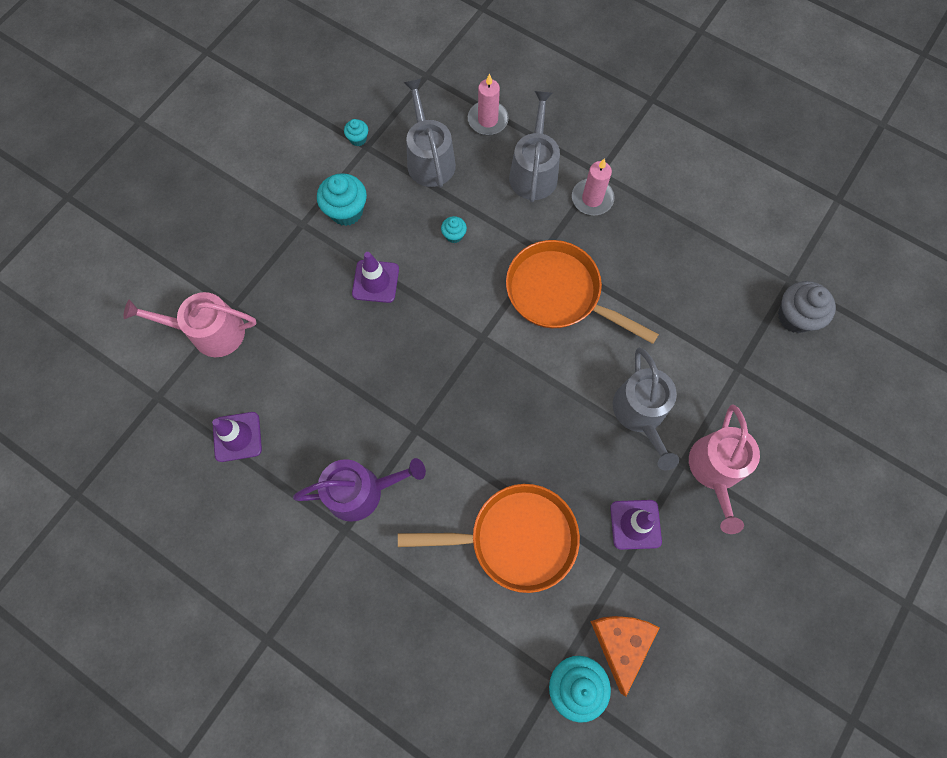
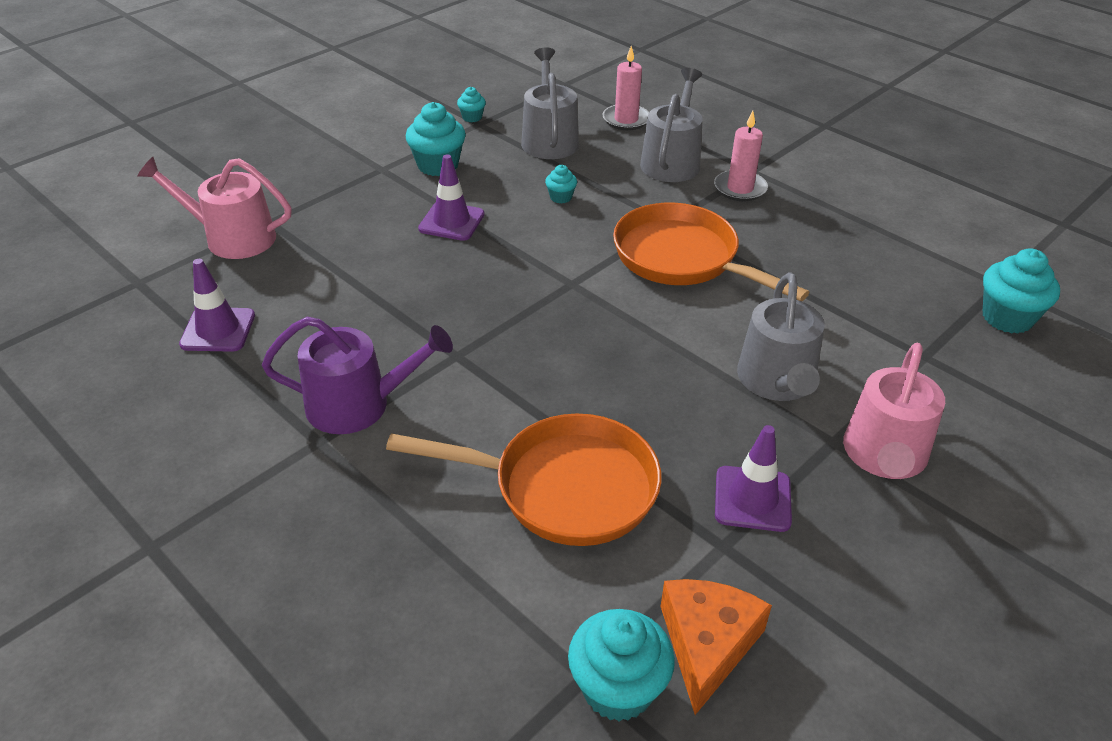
camera: 10 degrees right, 30 degrees down
(795, 317) = (1007, 318): grey cupcake -> turquoise cupcake

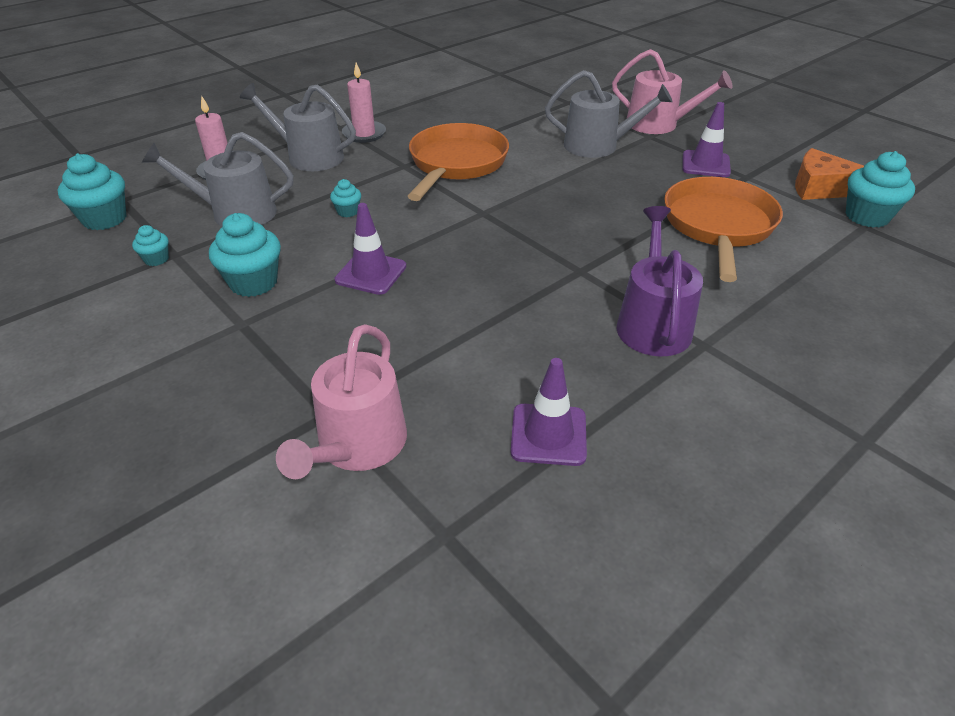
camera: 85 degrees left, 0 degrees up
(683, 259) = (456, 164): orange pan -> orange pan turned 150 degrees clockwise
(1007, 318) = (532, 76): turquoise cupcake -> turquoise cupcake (104, 219)

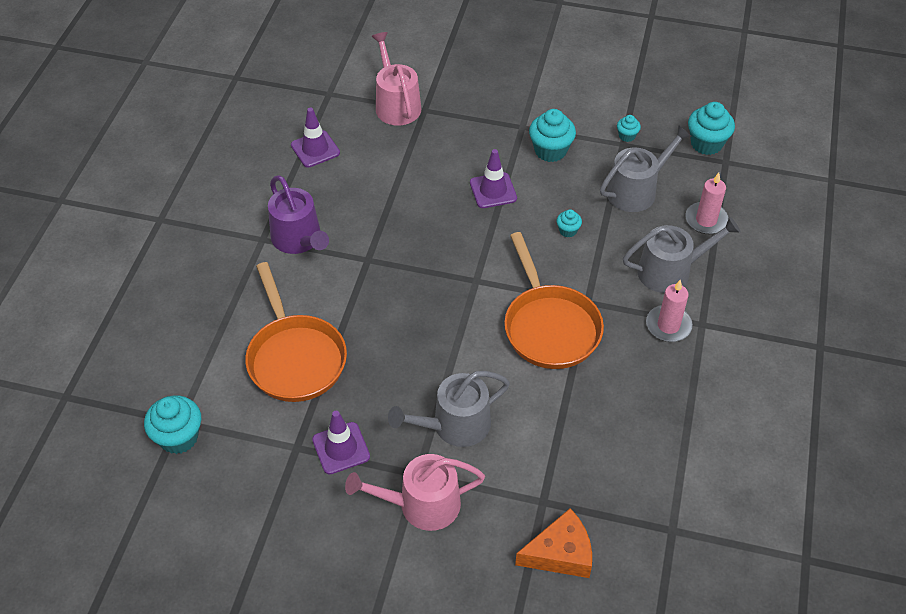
camera: 145 degrees right, 10 degrees up
(821, 188) = (225, 464): orange cheese -> orange cheese (560, 553)

